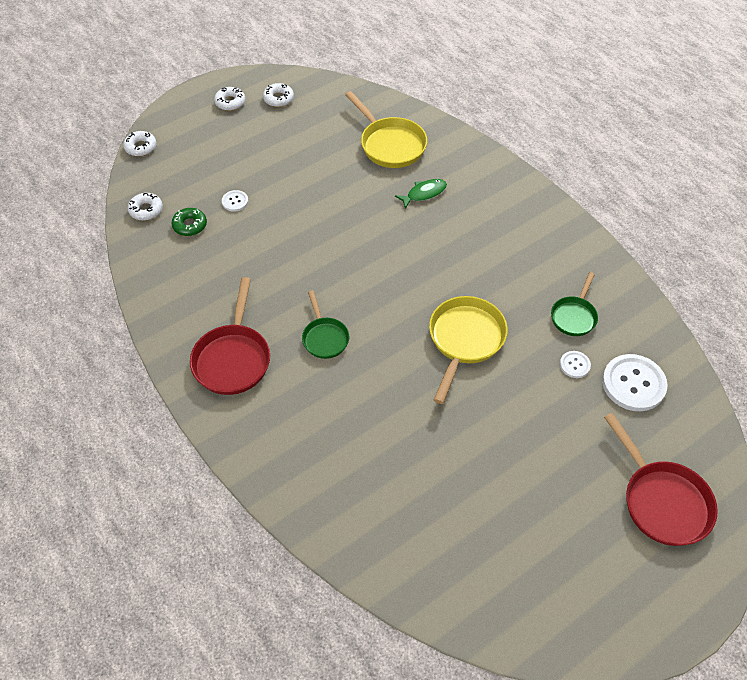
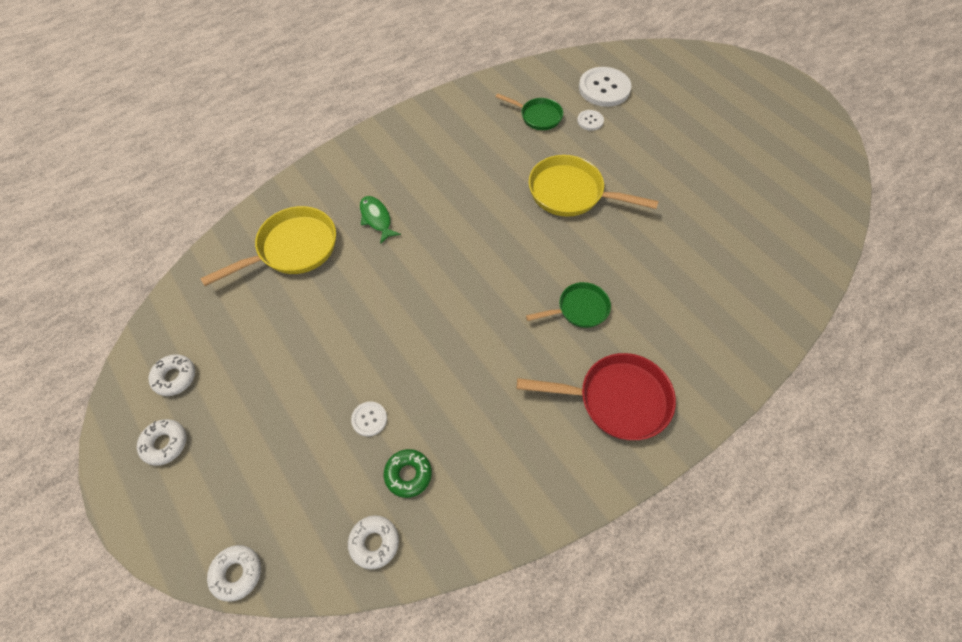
camera: 90 degrees left, 5 degrees up
(662, 501) = (706, 86): red pan -> none

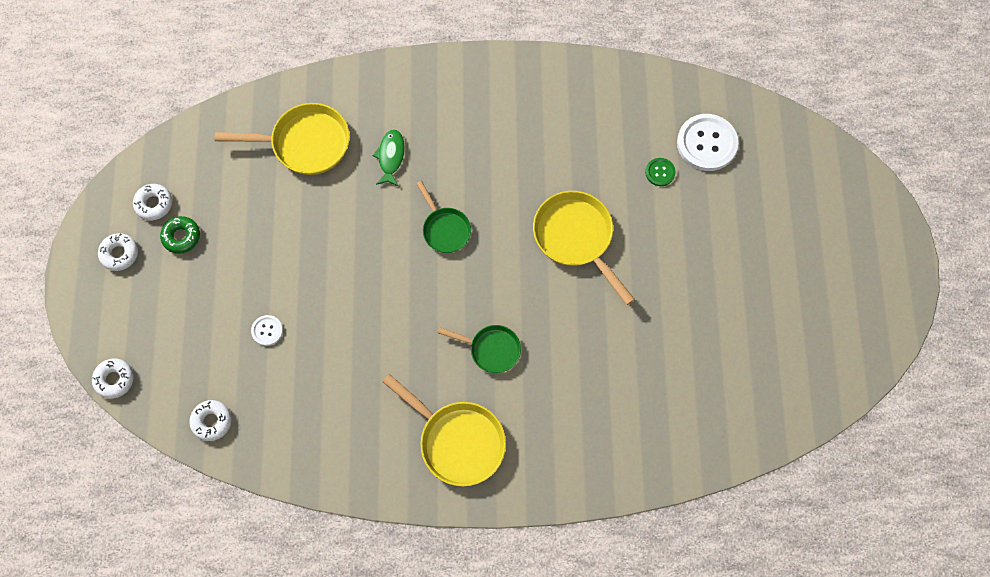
camera: 35 degrees right, 10 degrees up
(408, 474) = (265, 390): green donut -> green donut (181, 237)
(538, 116) = (614, 136): green pan -> green pan (445, 229)
(590, 121) = (660, 172): white button -> green button
(617, 400) = (457, 441): red pan -> yellow pan

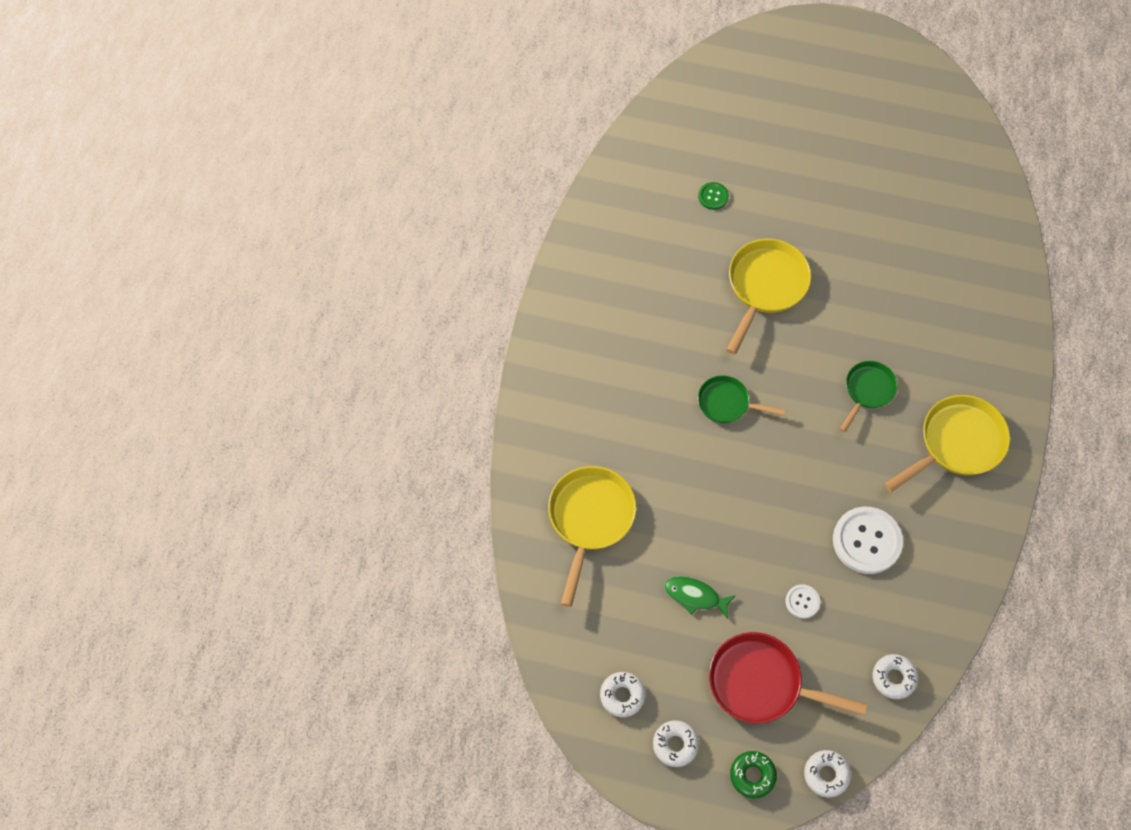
camera: 75 degrees left, 5 degrees down
(181, 237) = (670, 672): green donut -> green donut (752, 775)
(185, 311) = (761, 683): none -> red pan
(390, 157) = (630, 436): green fish -> green fish (695, 596)
(445, 229) = (727, 403): green pan -> green pan turned 150 degrees counterclockwise
(576, 238) = (765, 286): yellow pan -> yellow pan turned 135 degrees clockwise
(706, 143) = (692, 149): white button -> white button (867, 541)

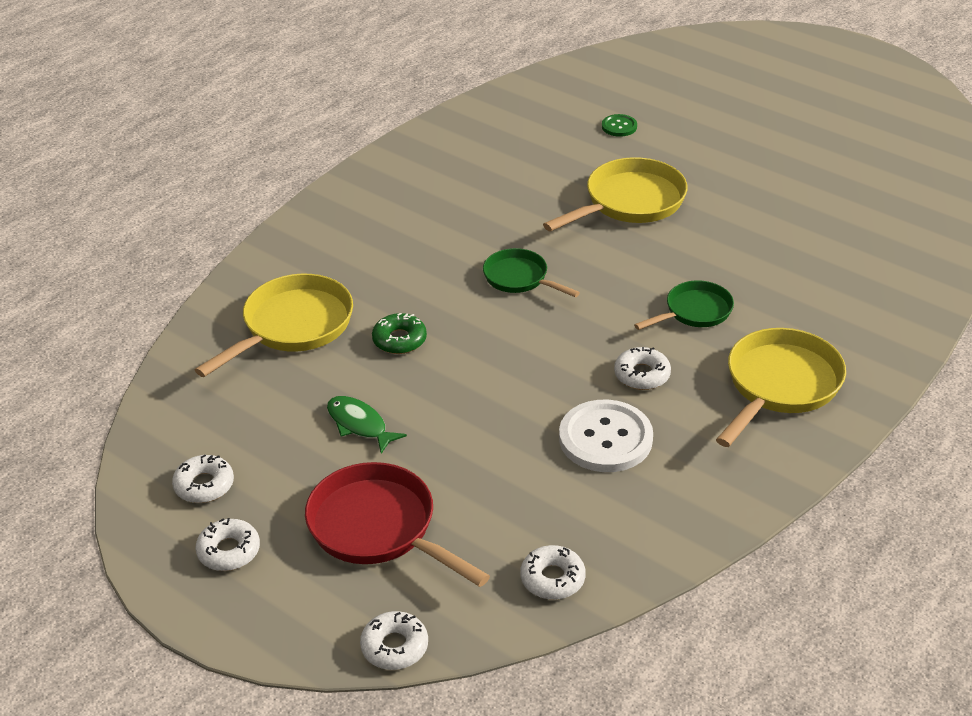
camera: 25 degrees right, 25 degrees down
(752, 775) = (299, 614): green donut -> green donut (399, 340)
(802, 601) = (485, 469): white button -> none
(861, 470) = (642, 375): none -> white donut
(957, 443) = (780, 385): yellow pan -> yellow pan turned 45 degrees counterclockwise

